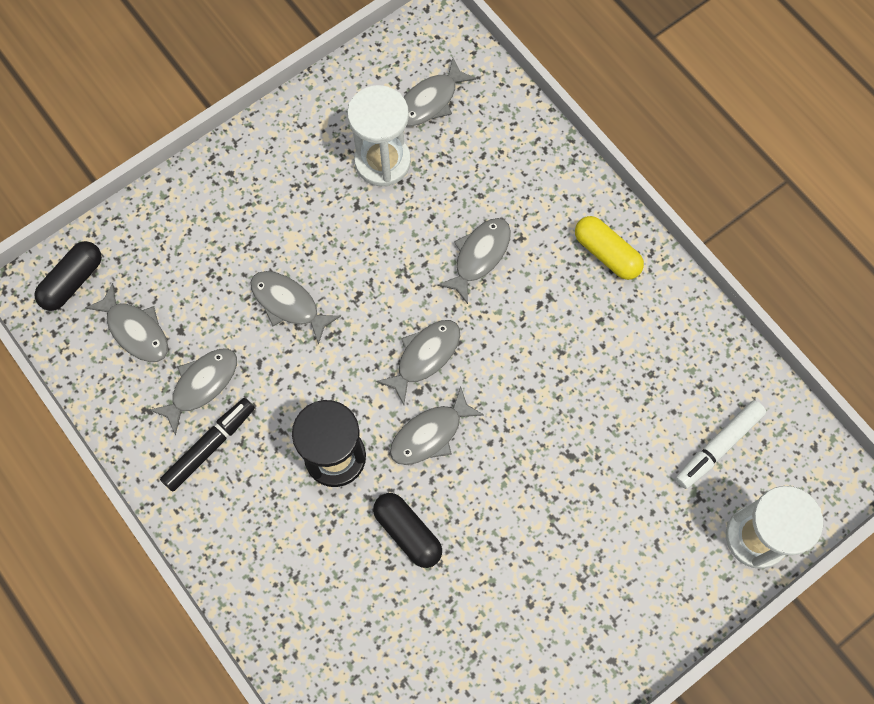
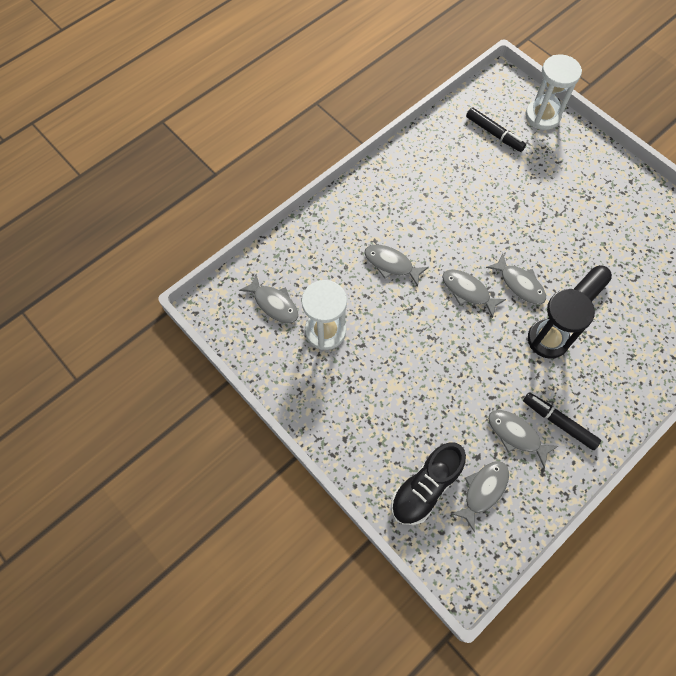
camera: 95 degrees left, 5 degrees down
(73, 281) = (451, 548): black capsule -> none
(152, 261) = (425, 487): none -> black shoe
(288, 304) = (444, 382): grey fish -> none
(606, 253) = (379, 192): yellow capsule -> none
(719, 446) = (494, 133): white marker -> black marker

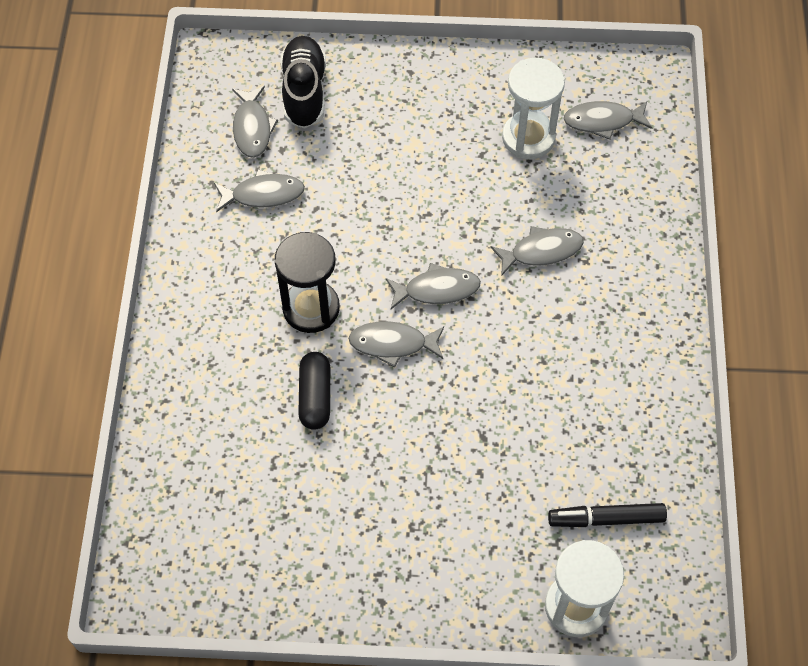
camera: 135 degrees right, 5 degrees down
(559, 423) = (232, 237): black marker -> none

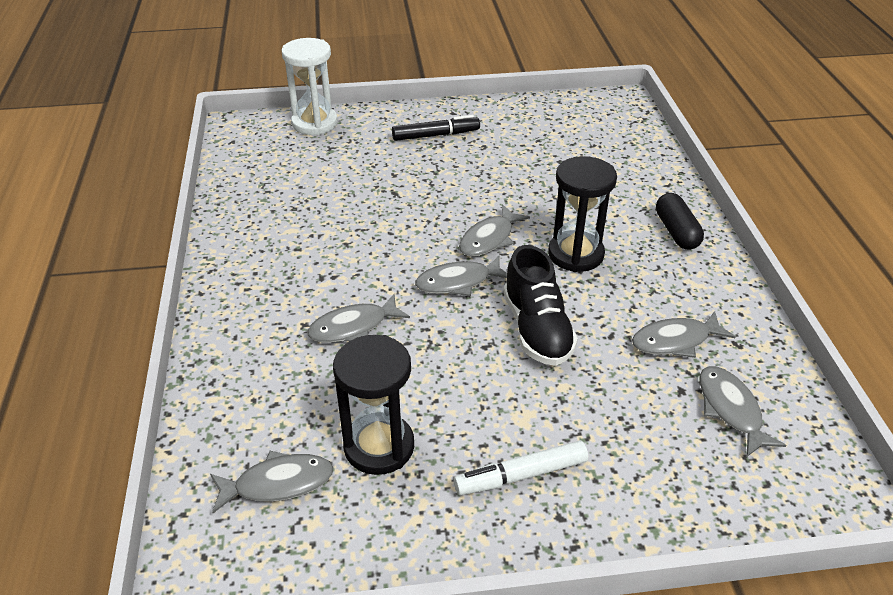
camera: 170 degrees right, 20 degrees down
(304, 92) = (692, 465): black shoe -> black shoe (537, 329)
(315, 396) = (544, 200): black capsule -> black capsule (676, 232)
(392, 344) = (489, 239): grey fish -> grey fish turned 135 degrees clockwise
(428, 102) = (522, 475): none -> white marker
(528, 138) = (379, 446): white hourglass -> black hourglass
(607, 519) = (290, 162): black marker -> black marker (435, 135)

